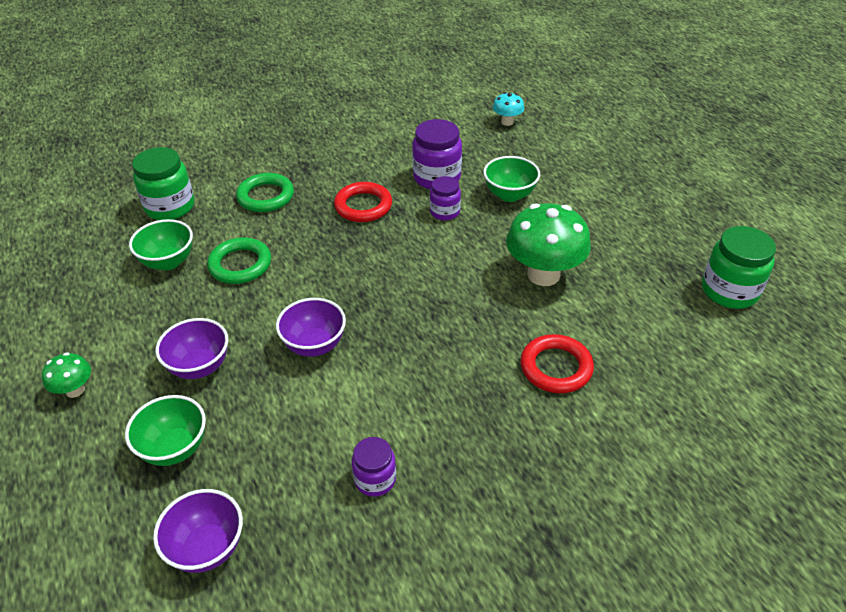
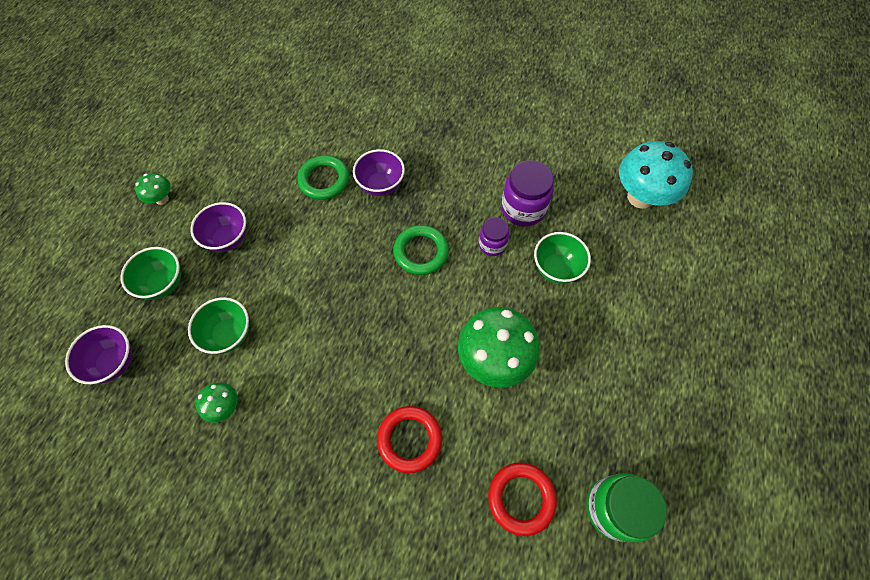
camera: 45 degrees right, 20 degrees up
(168, 262) = (291, 144): green bowl -> green bowl (229, 334)
(170, 207) = (335, 99): green jar -> none
(266, 196) = (396, 135): green ring -> green ring (421, 252)
(314, 345) = (297, 280): purple bowl -> purple bowl (381, 185)
(363, 206) = (445, 193): red ring -> red ring (521, 498)
(375, 479) = (225, 406): purple jar -> green mushroom
(507, 122) = (640, 197): turquoise mushroom -> turquoise mushroom, size x2.05

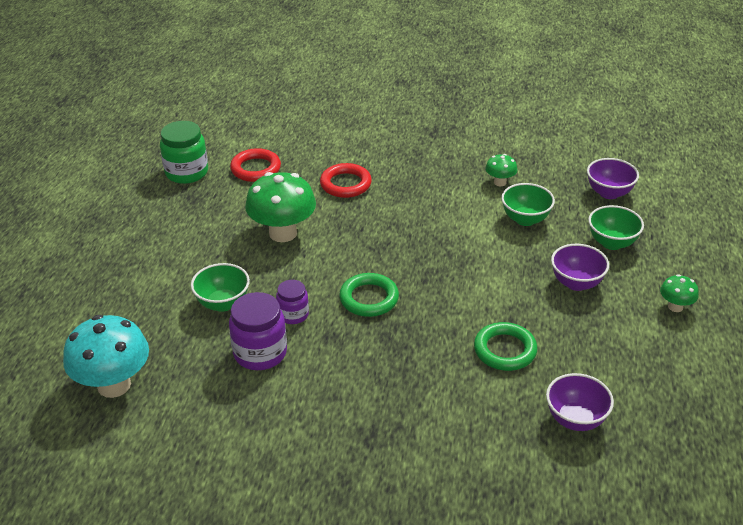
camera: 170 degrees right, 25 degrees down
(381, 185) = (435, 354): purple bowl -> purple bowl (575, 419)

